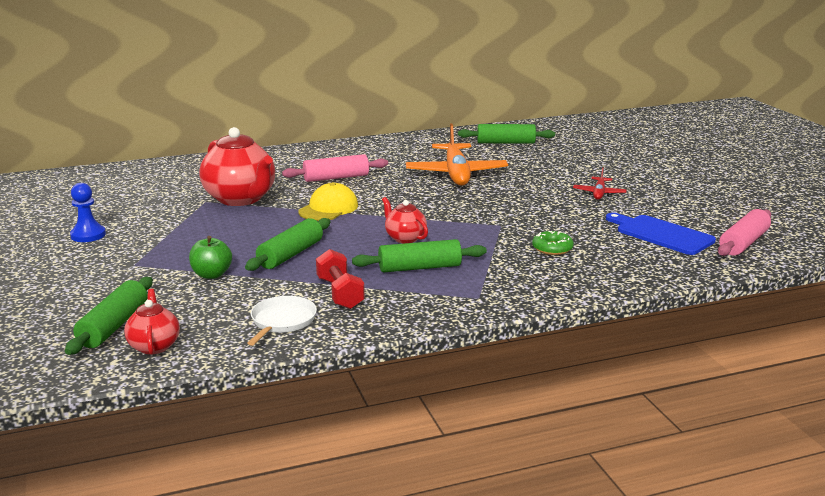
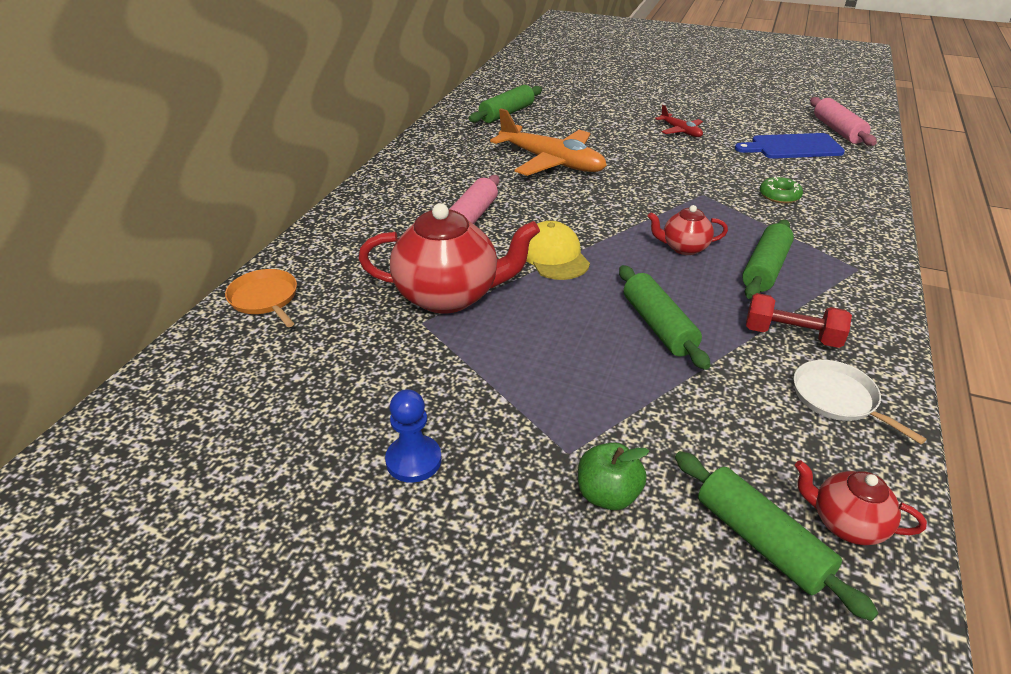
camera: 50 degrees left, 15 degrees up
(177, 166) = (265, 299): none -> orange pan
(211, 274) = (664, 401): green apple -> green apple (608, 495)

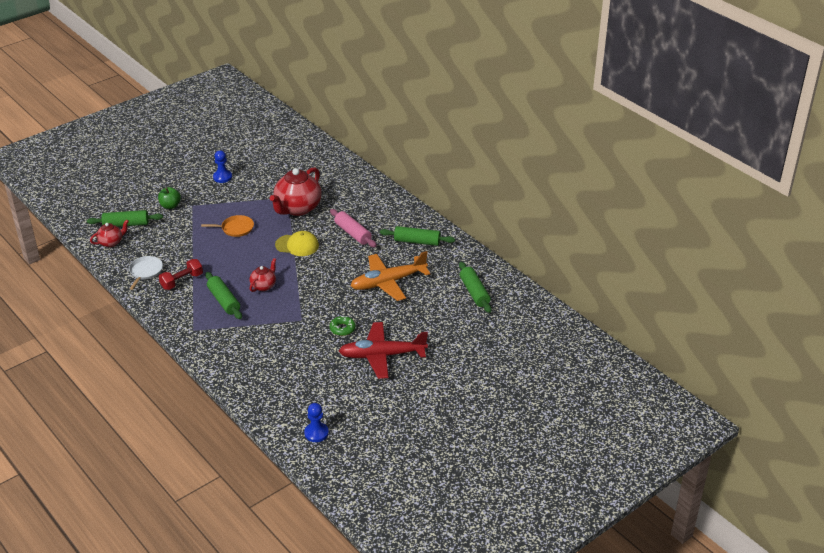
camera: 120 degrees right, 0 degrees up
(265, 299) = (341, 167): orange pan -> orange pan (235, 228)
(658, 326) = (224, 251): green rolling pin -> green rolling pin (417, 241)
(680, 131) = (382, 355): red plane -> red plane, size x2.05
(779, 195) = (272, 347): green donut -> green donut (342, 329)
(792, 147) = (316, 393): blue cutting board -> none
(837, 399) = (145, 271): white pan -> white pan turned 75 degrees counterclockwise
(838, 130) = (316, 433): pink rolling pin -> blue pawn

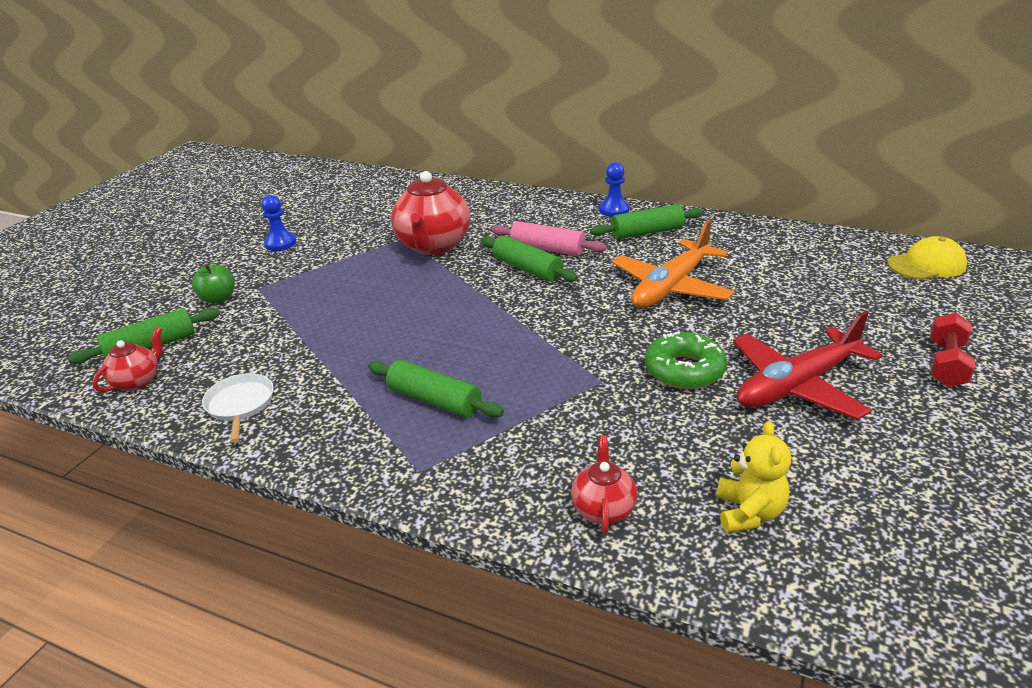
camera: 25 degrees left, 5 degrees down
(182, 281) = (326, 396): red dumbbell -> red dumbbell (946, 364)
(235, 228) = (358, 295): orange pan -> none
(264, 286) = (483, 354): red teapot -> red teapot (603, 509)
(297, 245) = (480, 286): yellow cap -> yellow cap (926, 265)
(298, 395) = (749, 513): none -> yellow teddy bear
(316, 433) = (875, 575): blue pawn -> blue pawn (614, 210)
(342, 329) = (684, 370): green donut -> green donut, size x1.60
(474, 292) = (802, 261): green rolling pin -> green rolling pin (527, 269)

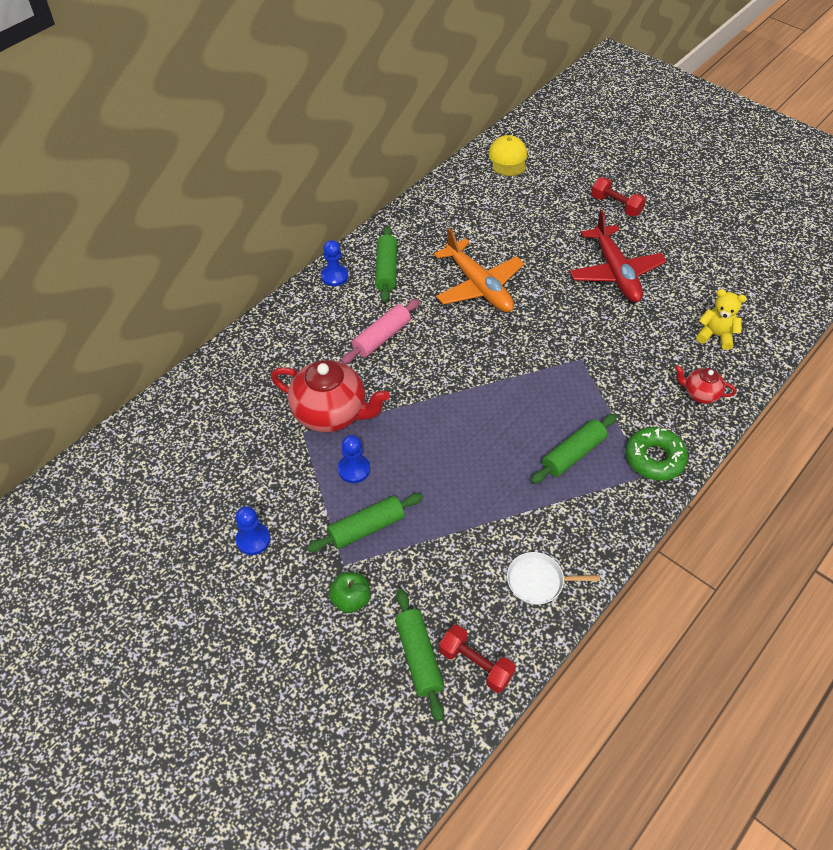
camera: 75 degrees left, 20 degrees up
(137, 381) = (475, 664): red teapot -> red dumbbell
(369, 270) = (354, 469): none -> blue pawn
(527, 269) = (409, 359): green rolling pin -> green rolling pin (366, 528)
(684, 370) = (582, 315): green donut -> green donut (654, 458)

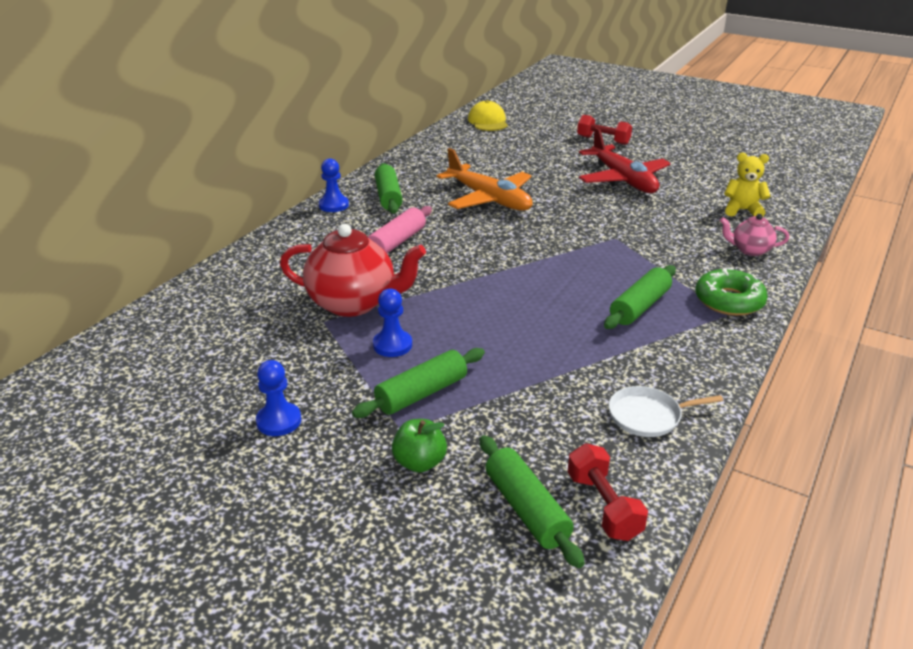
camera: 10 degrees left, 20 degrees down
(475, 664) = (603, 506): red dumbbell -> red dumbbell turned 45 degrees clockwise
(700, 394) = (750, 250): red teapot -> pink teapot

